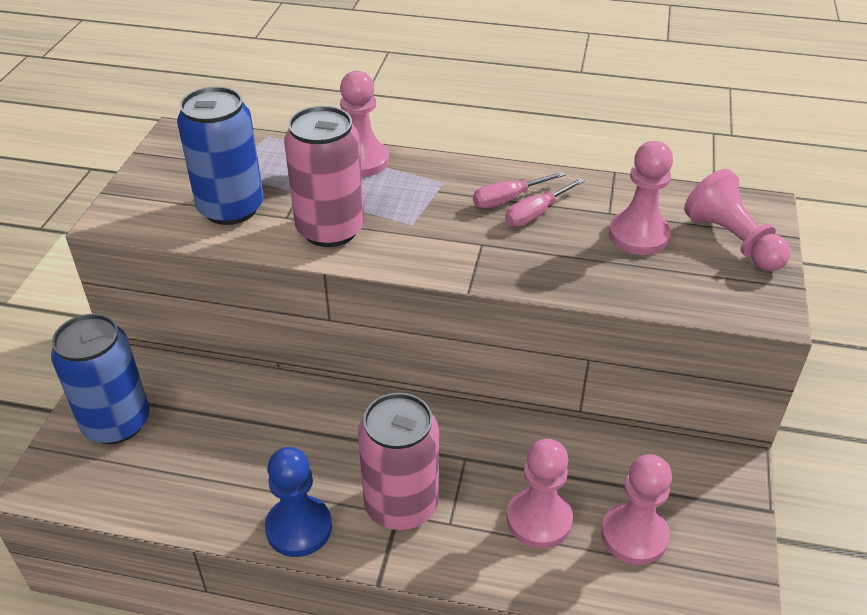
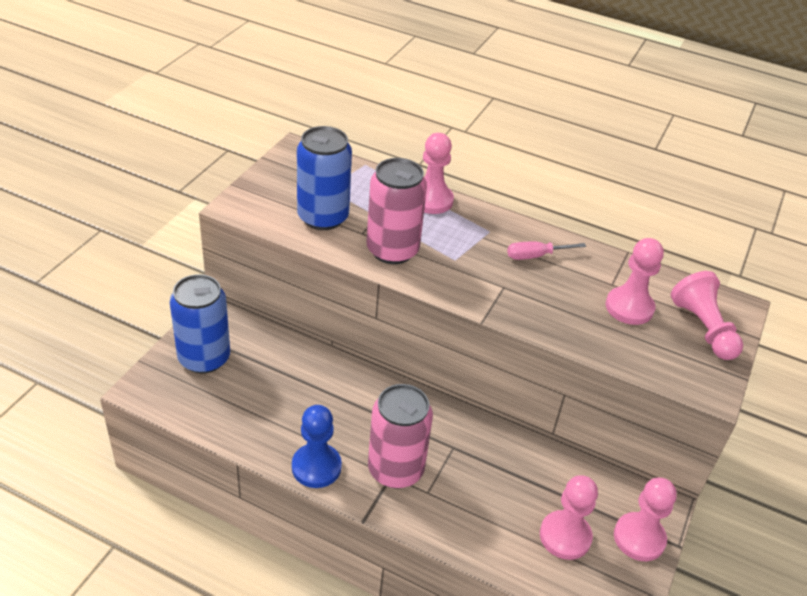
camera: 10 degrees right, 0 degrees up
(536, 214) = (554, 272): pink screwdriver -> none
(539, 519) = (496, 506): pink pawn -> pink pawn (639, 538)

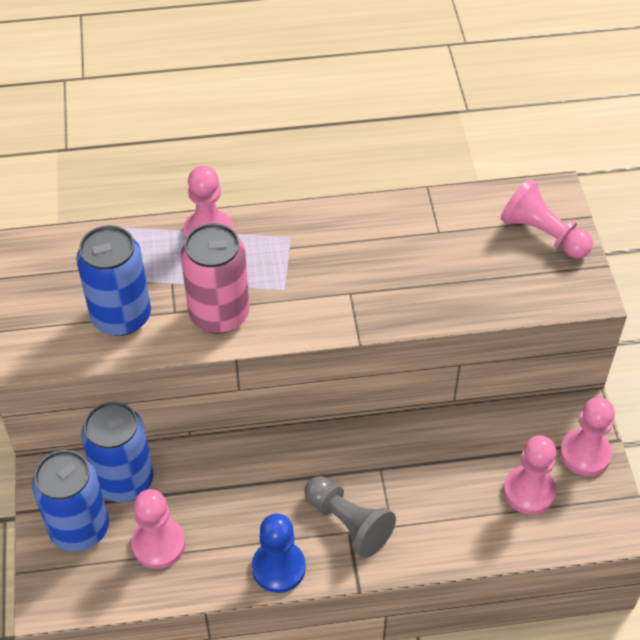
camera: 30 degrees left, 10 degrees up
(261, 347) = (124, 480): none -> blue can
(395, 469) = (348, 523): pink can -> grey pawn
(535, 256) = (352, 241): pink screwdriver -> none
(629, 307) = (470, 249): pink pawn -> pink pawn (158, 544)

